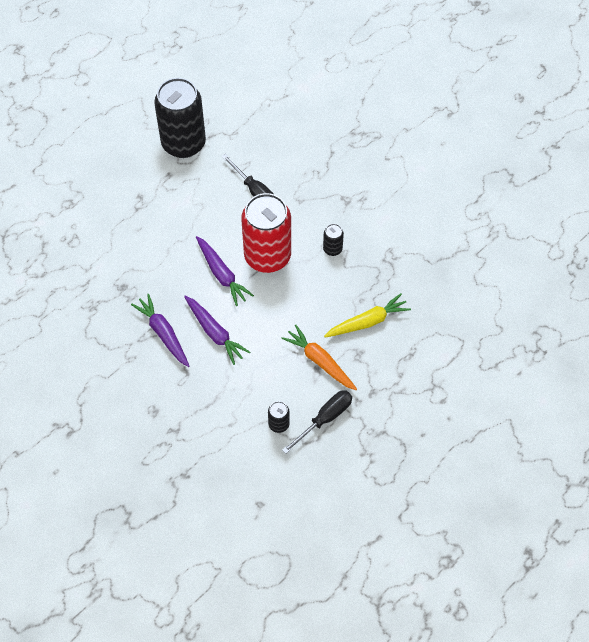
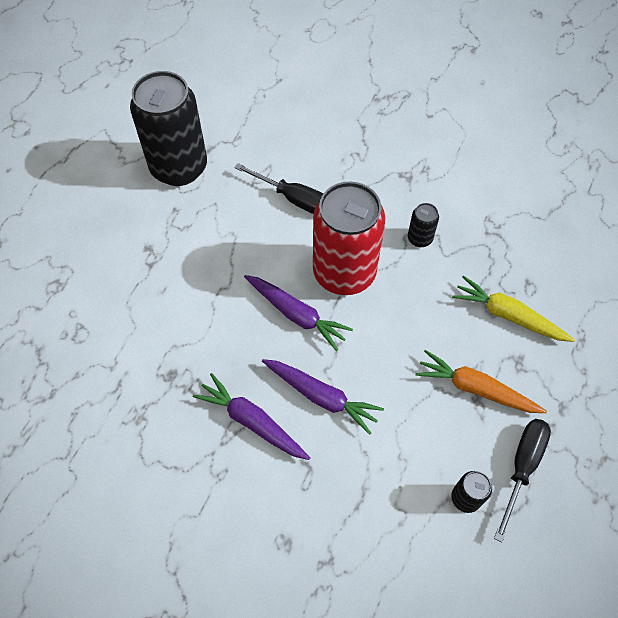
camera: 20 degrees left, 0 degrees up
(368, 321) = (508, 315): yellow carrot -> yellow carrot turned 105 degrees counterclockwise

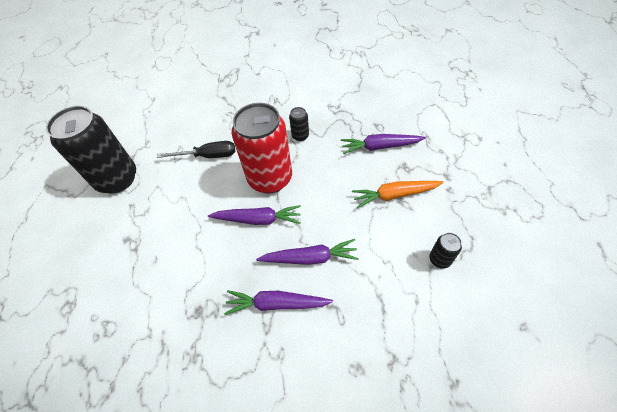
camera: 30 degrees left, 5 degrees down
(508, 315) = (380, 147): yellow carrot -> purple carrot
(521, 467) = (454, 221): black screwdriver -> none

